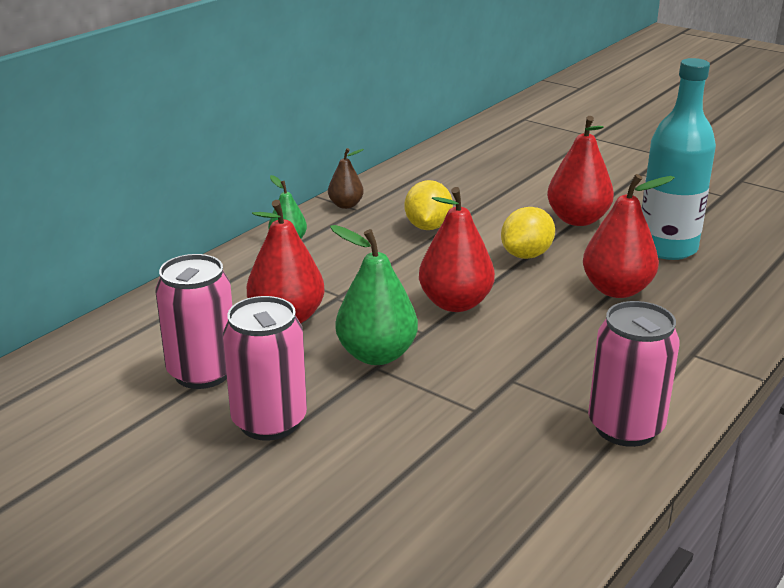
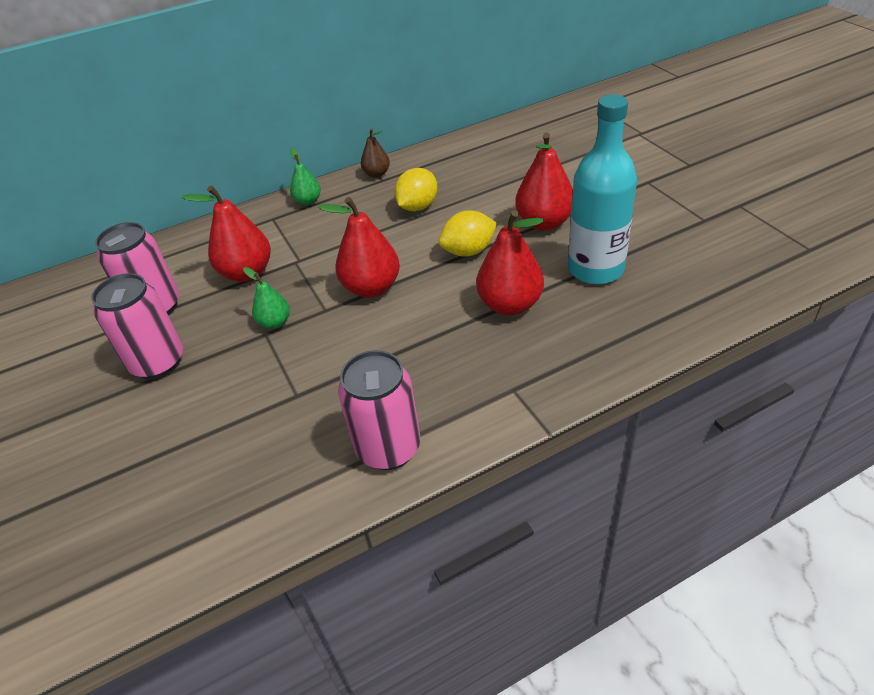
camera: 30 degrees right, 15 degrees up
(376, 355) = (275, 322): green pear -> green pear, size x0.57

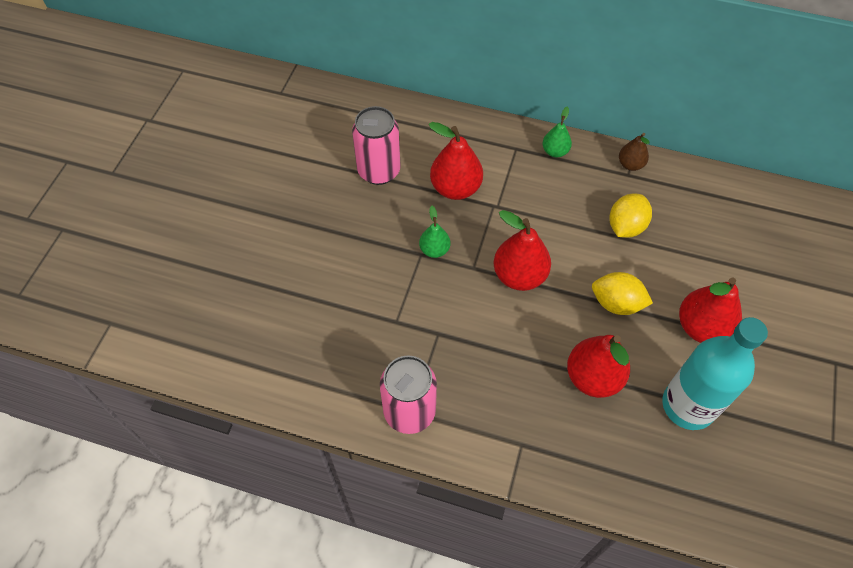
camera: 40 degrees right, 15 degrees up
(158, 363) = (345, 221): pink can -> none
(418, 207) = (625, 226): yellow lemon -> yellow lemon turned 45 degrees counterclockwise

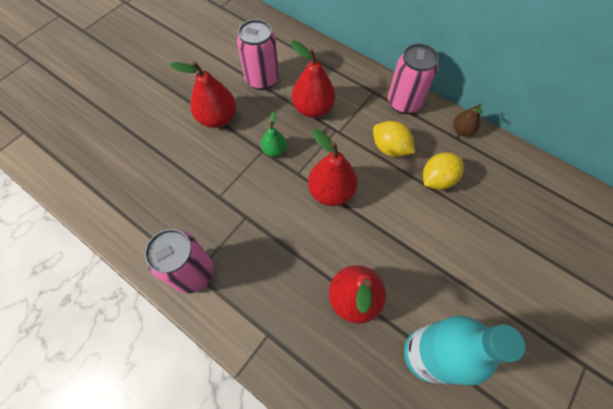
camera: 20 degrees right, 5 degrees up
(555, 151) = (404, 103): green pear -> pink can
(616, 303) = (401, 241): yellow lemon -> yellow lemon (389, 148)
(701, 327) = (468, 287): red pear -> red pear (217, 118)

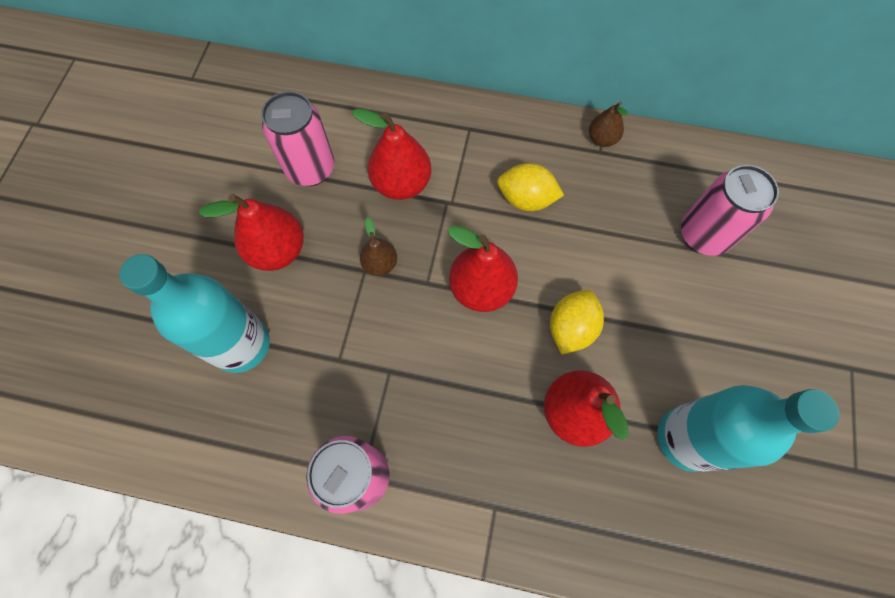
camera: 25 degrees left, 5 degrees up
(167, 163) = (241, 344): none -> turquoise bottle
(274, 150) = (380, 264): green pear -> brown pear
(404, 103) = (514, 129): pink can -> pink can (703, 235)
(437, 179) = (601, 217): yellow lemon -> yellow lemon (570, 328)

